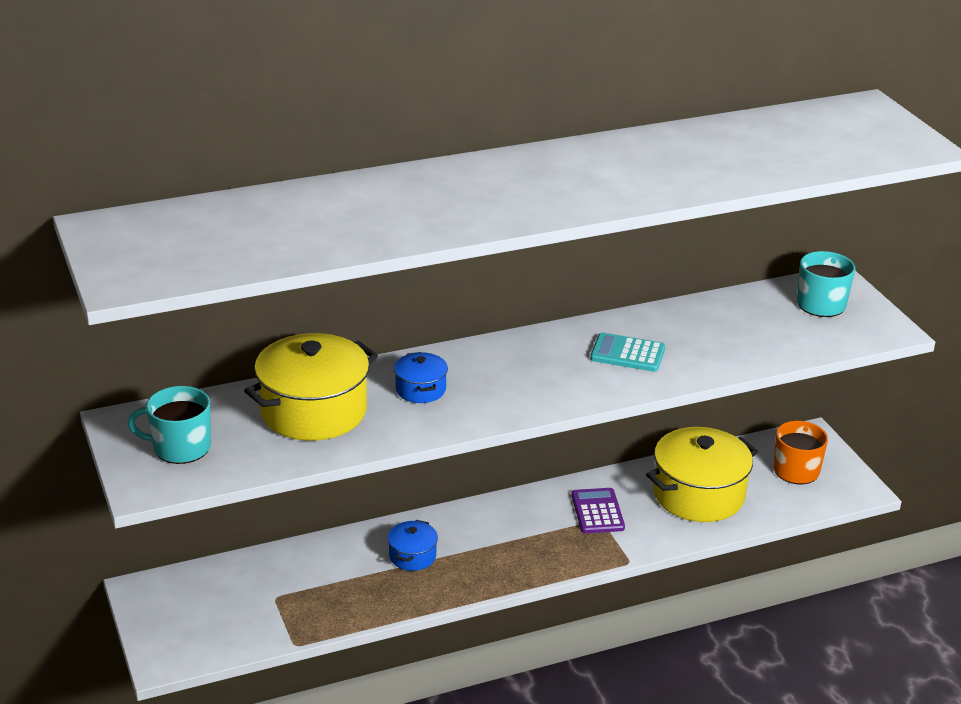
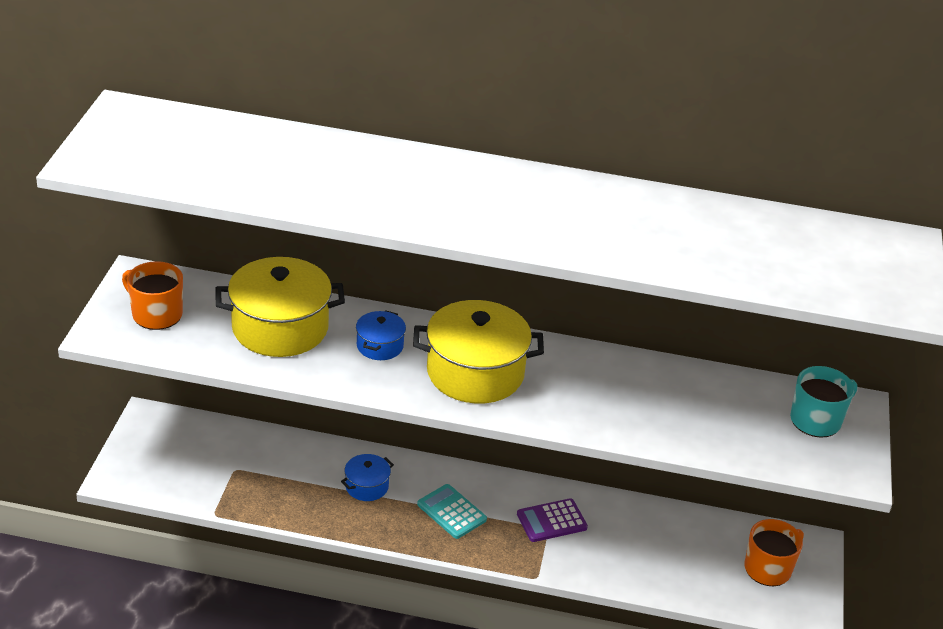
camera: 30 degrees right, 5 degrees up
(180, 447) = (156, 314): turquoise mug -> orange mug
(597, 511) = (551, 521): purple calculator -> purple calculator turned 135 degrees counterclockwise
(627, 353) = (584, 389): turquoise calculator -> turquoise calculator (451, 512)
(698, 495) = (655, 548): yellow pot -> yellow pot (475, 373)

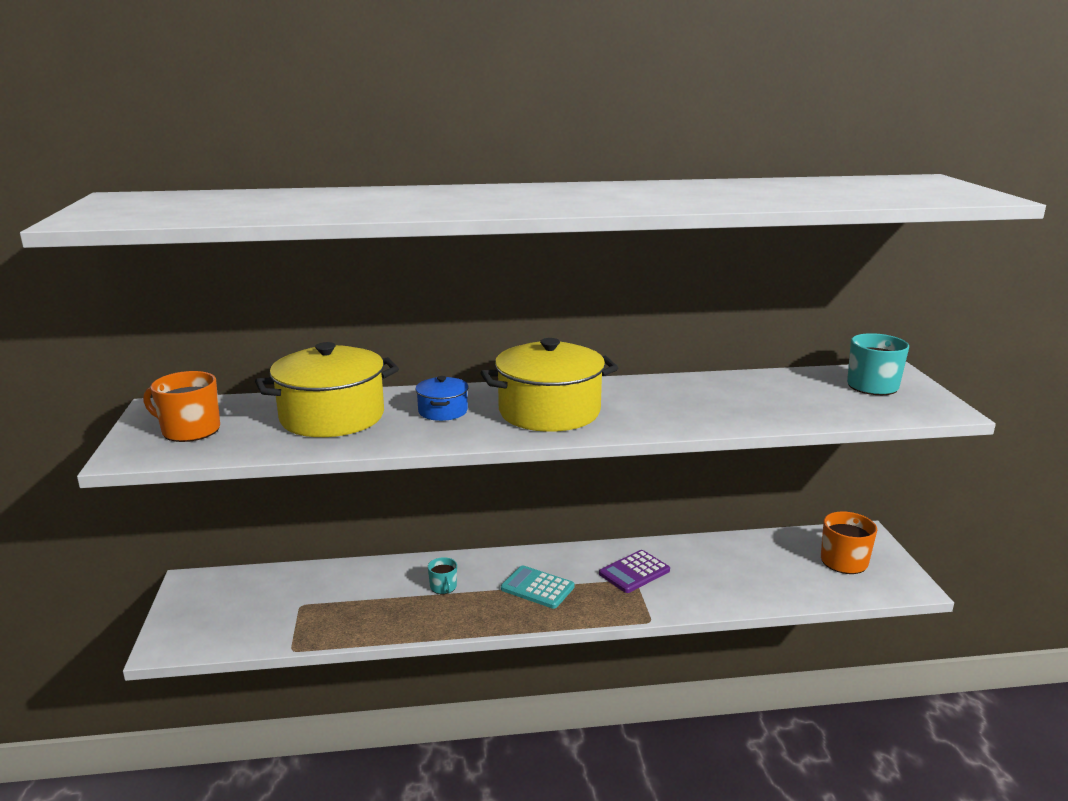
camera: 15 degrees left, 15 degrees down
(367, 486) = (443, 587): blue pot -> turquoise mug

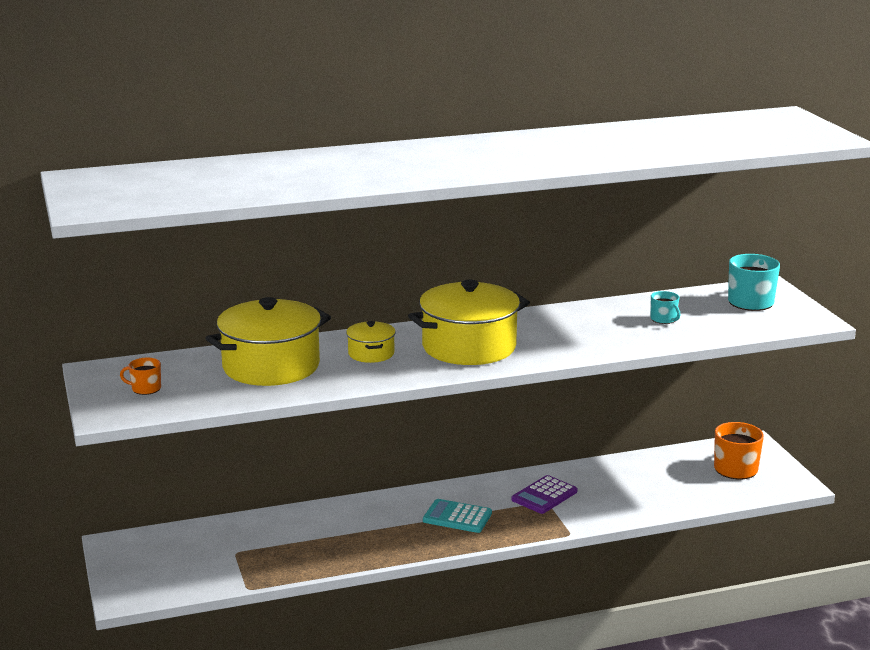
camera: 10 degrees left, 0 degrees up
(189, 430) = (145, 388): orange mug -> orange mug, size x0.56
(443, 411) = (371, 353): blue pot -> yellow pot
(443, 587) = (367, 525): turquoise mug -> turquoise mug (664, 319)

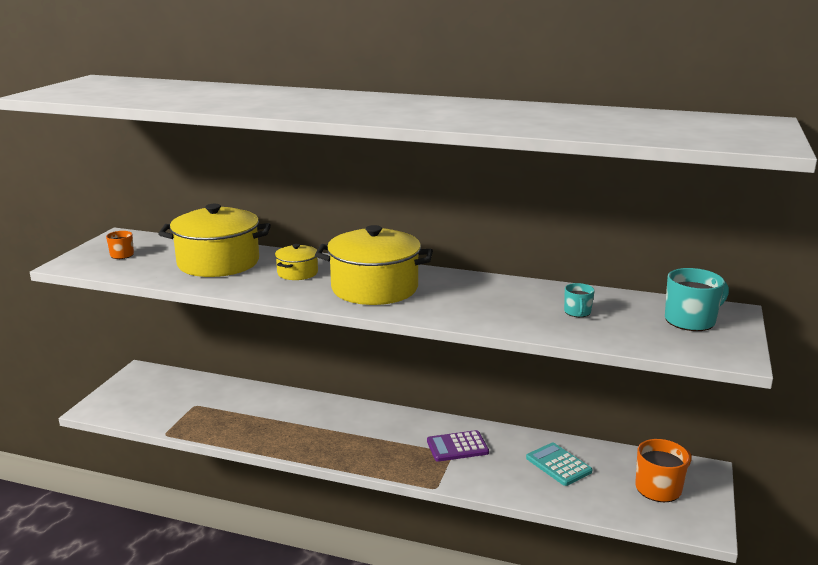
camera: 35 degrees right, 0 degrees up
(457, 517) = (369, 438): turquoise calculator -> turquoise calculator (558, 465)

